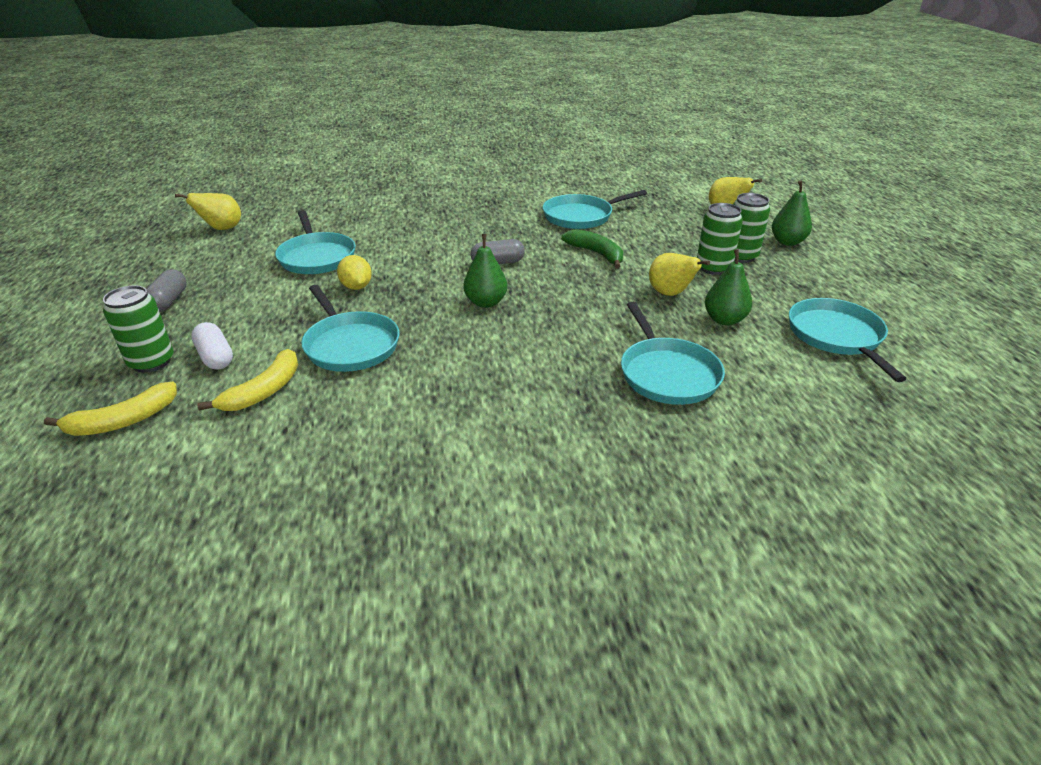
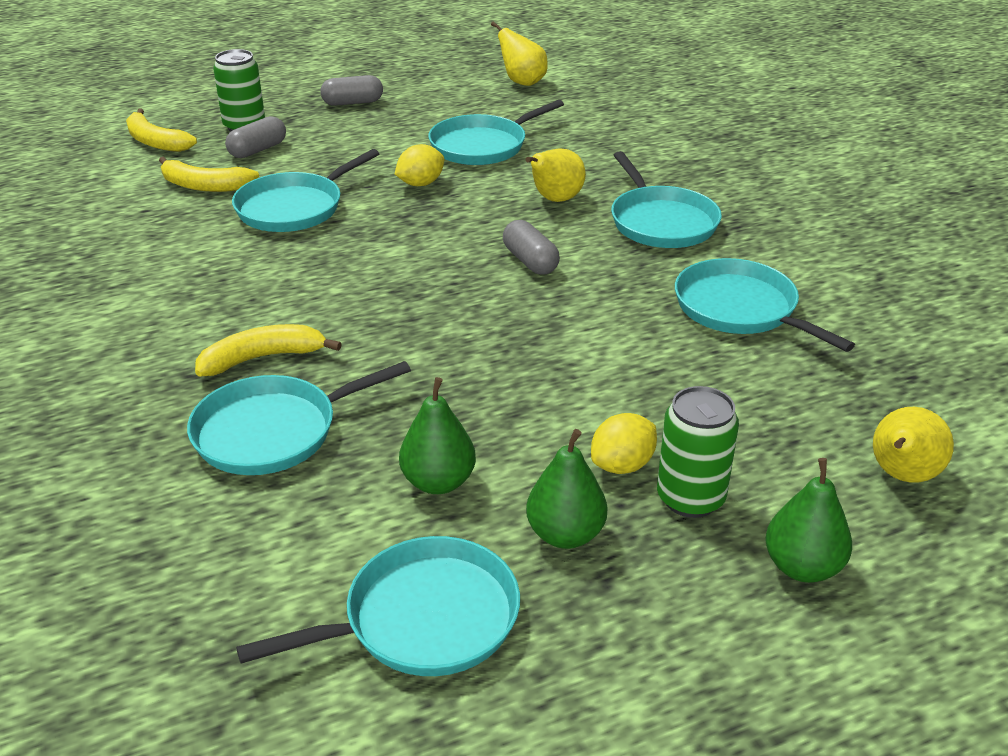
camera: 75 degrees right, 0 degrees up
(216, 357) = (258, 150): white capsule -> grey capsule
(475, 219) = (661, 222): none -> turquoise pan
(486, 302) = (415, 270): green pear -> green pear (565, 534)
(576, 373) = (263, 358): none -> yellow banana
(596, 254) = (606, 339): green banana -> none
(670, 294) = (503, 421): yellow pear -> yellow pear (555, 200)
(713, 268) = (622, 465): green can -> yellow lemon

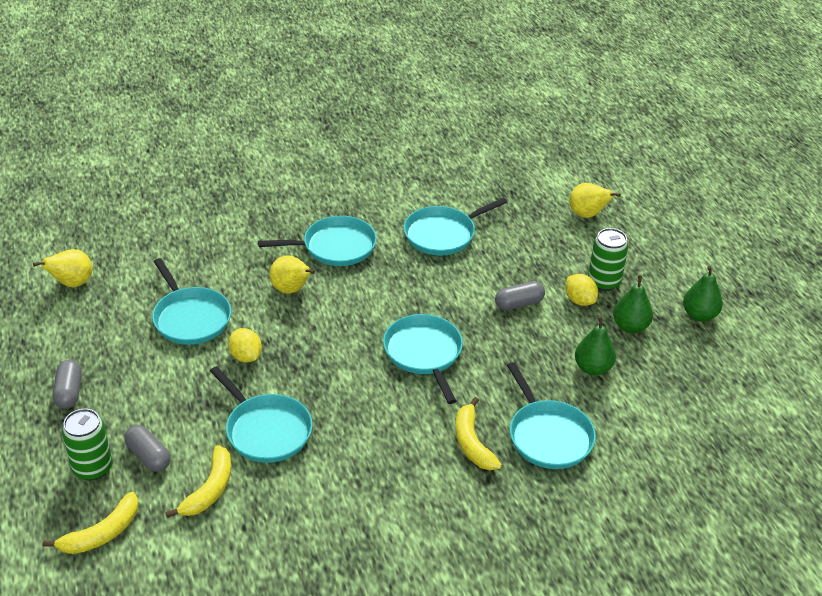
camera: 85 degrees left, 5 degrees up
(422, 619) = (688, 379): turquoise pan -> turquoise pan (424, 353)
(530, 261) = (373, 311): grey capsule -> grey capsule (519, 304)
(802, 567) = (647, 257): green pear -> green pear (699, 315)

